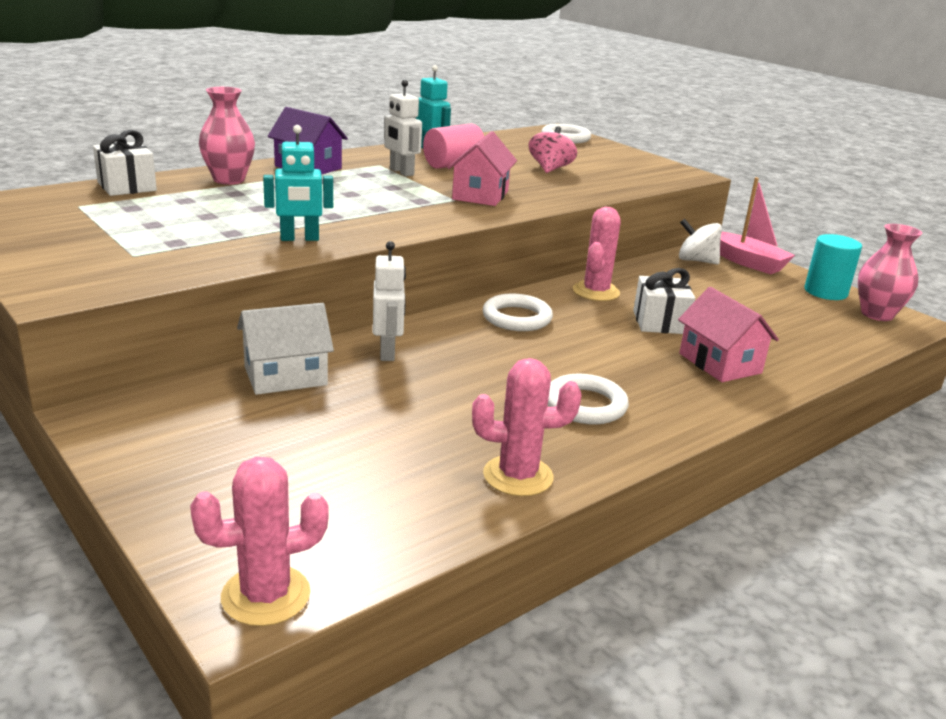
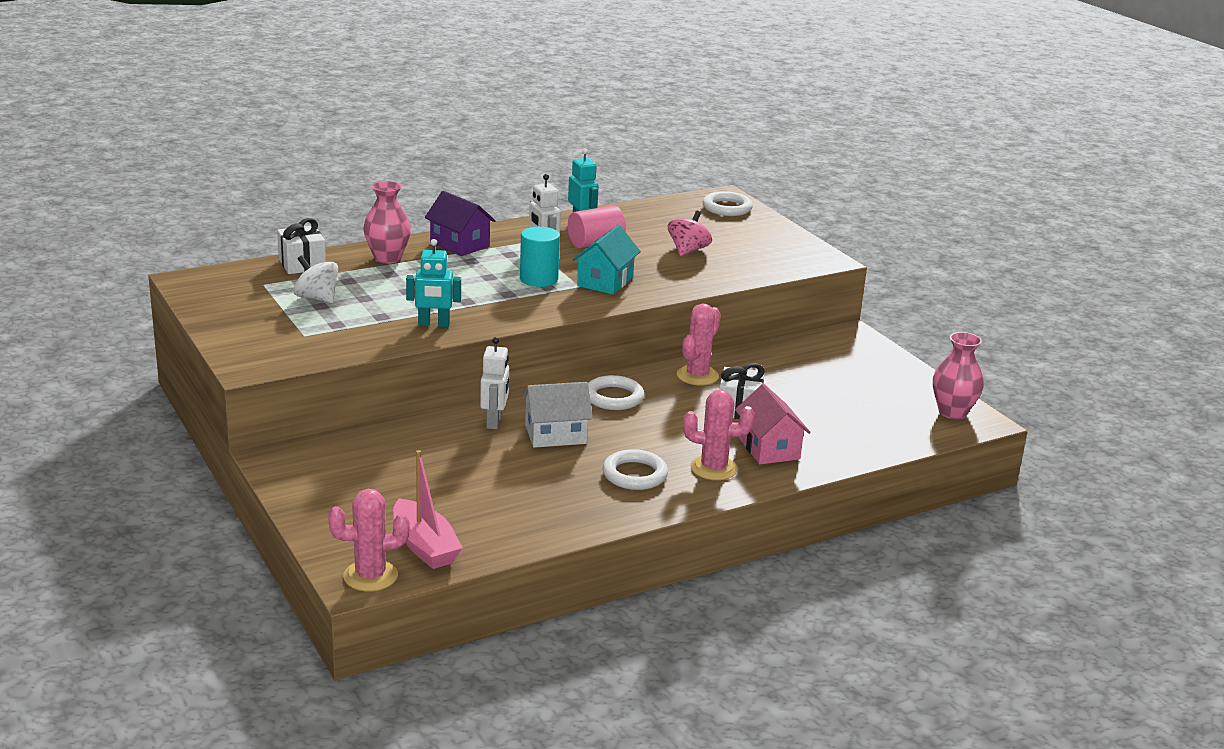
camera: 10 degrees right, 0 degrees up
(285, 376) = (410, 436): white house -> white house (555, 434)
(480, 195) = (605, 281): pink house -> turquoise house
(518, 476) = (558, 521): pink cactus -> pink cactus (713, 468)
(696, 261) = (814, 348): white spinning top -> white spinning top (316, 298)
(747, 262) = (865, 351): pink boat -> pink boat (424, 546)
(825, 292) = (920, 387): turquoise cylinder -> turquoise cylinder (539, 279)

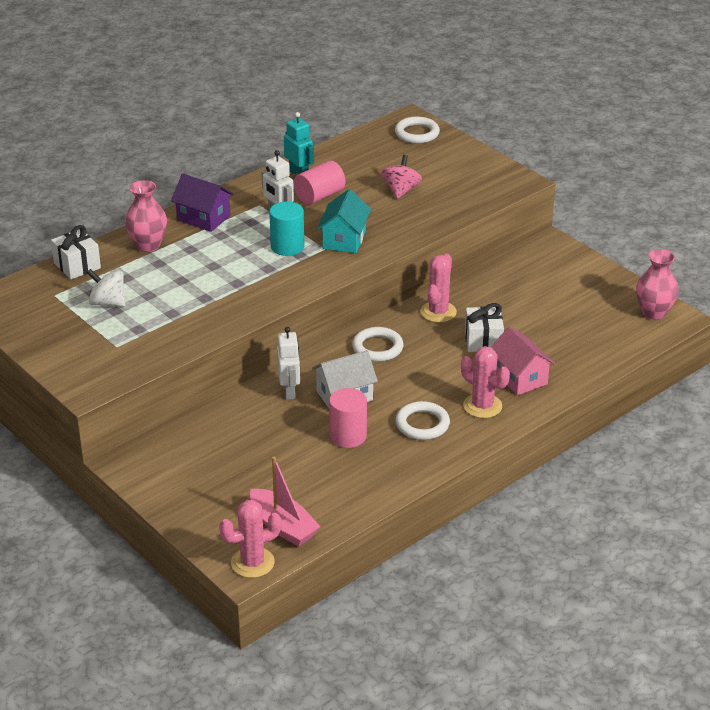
camera: 10 degrees left, 10 degrees up
(434, 324) = (220, 314): turquoise robot -> none
(542, 472) = (348, 436): none -> pink cylinder
(713, 468) = (482, 406): pink cactus -> pink cactus turned 45 degrees clockwise

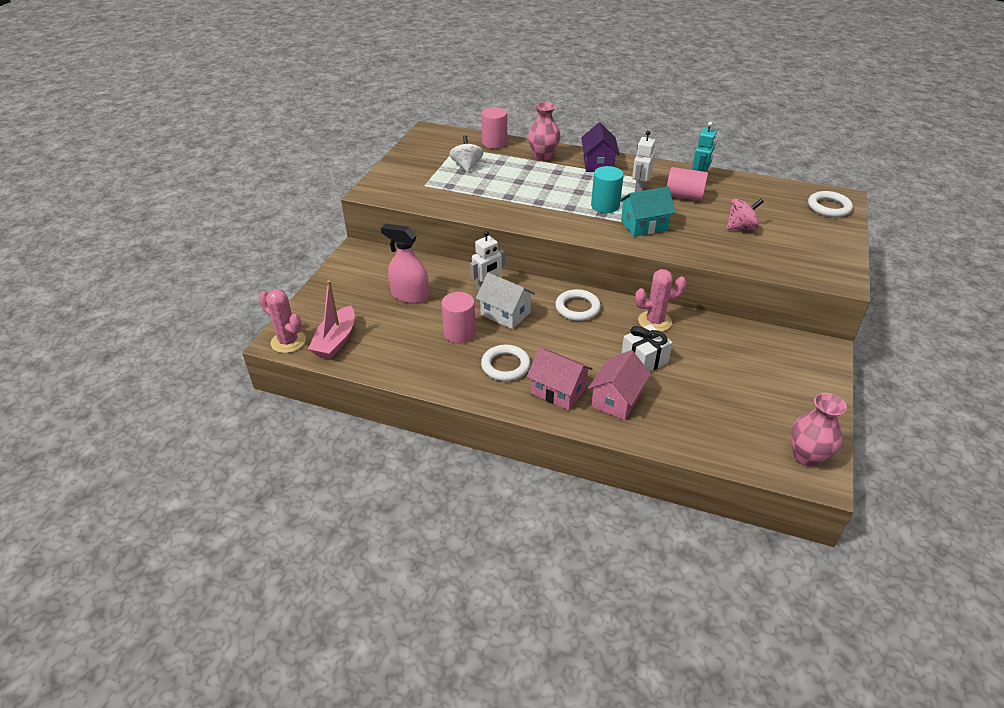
camera: 60 degrees right, 5 degrees up
(77, 266) = (494, 143): white gift -> pink cylinder
(252, 449) = (410, 295): none -> pink spray bottle
(482, 406) = (558, 391): pink cactus -> pink house

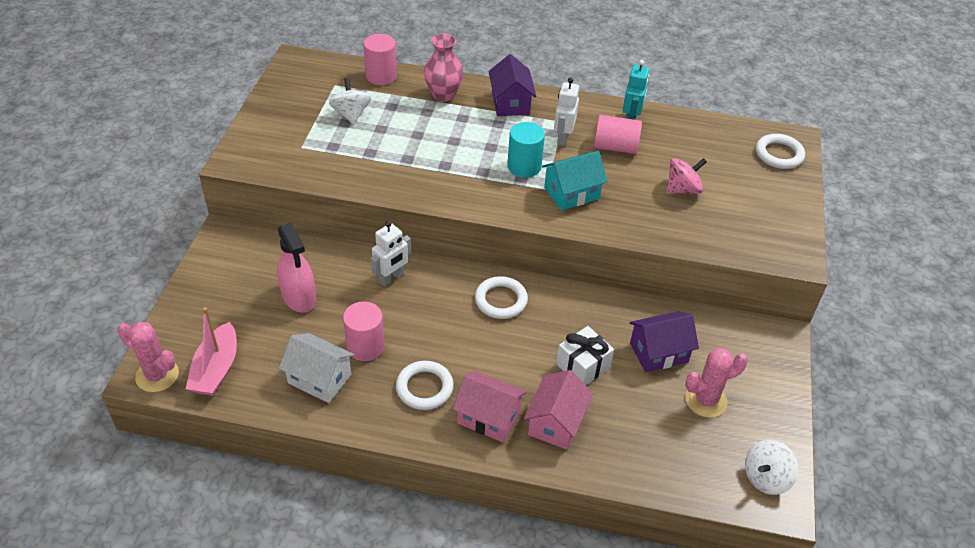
camera: 10 degrees left, 5 degrees up
(410, 295) = (299, 297): pink spray bottle -> pink spray bottle turned 135 degrees counterclockwise
(505, 313) = (417, 314): white house -> white house (319, 378)
(654, 321) = (591, 313): pink cactus -> pink cactus (706, 400)
(713, 354) = (659, 352): none -> purple house
(807, 456) = (766, 478): pink vase -> white spinning top

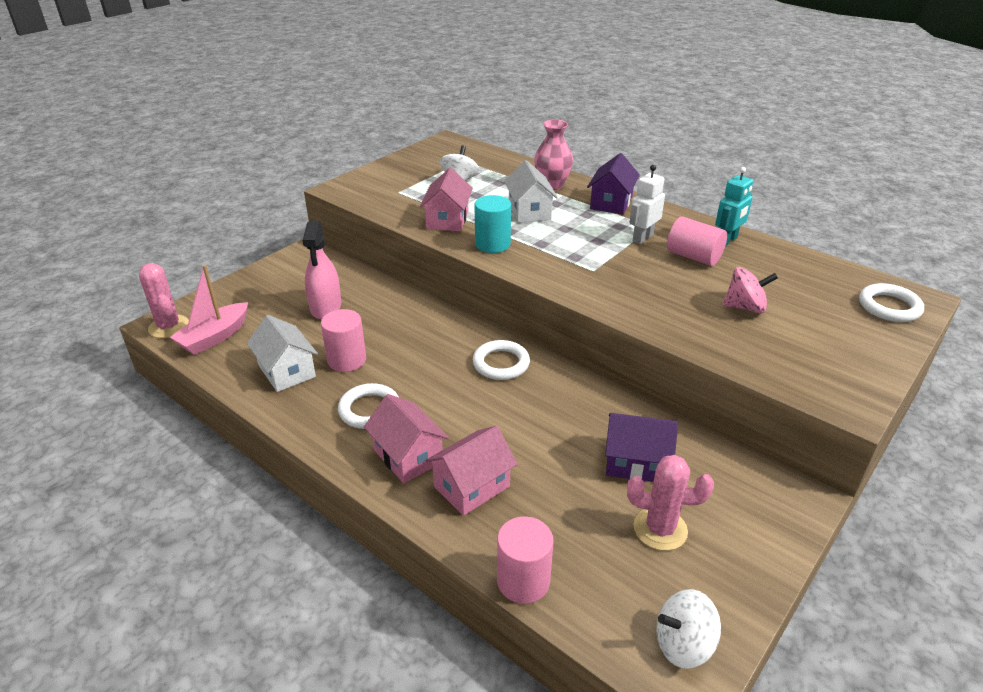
camera: 30 degrees right, 10 degrees down
(378, 169) = (447, 220): none -> pink house
(381, 76) = (508, 163): pink cylinder -> pink cylinder (523, 581)
(391, 278) = (415, 317): white robot -> none
(445, 135) = (529, 211): none -> white house
(524, 166) = (585, 249): turquoise cylinder -> turquoise cylinder (492, 244)
(571, 193) = (617, 280): turquoise house -> none
(583, 366) = (540, 446): white gift -> none

